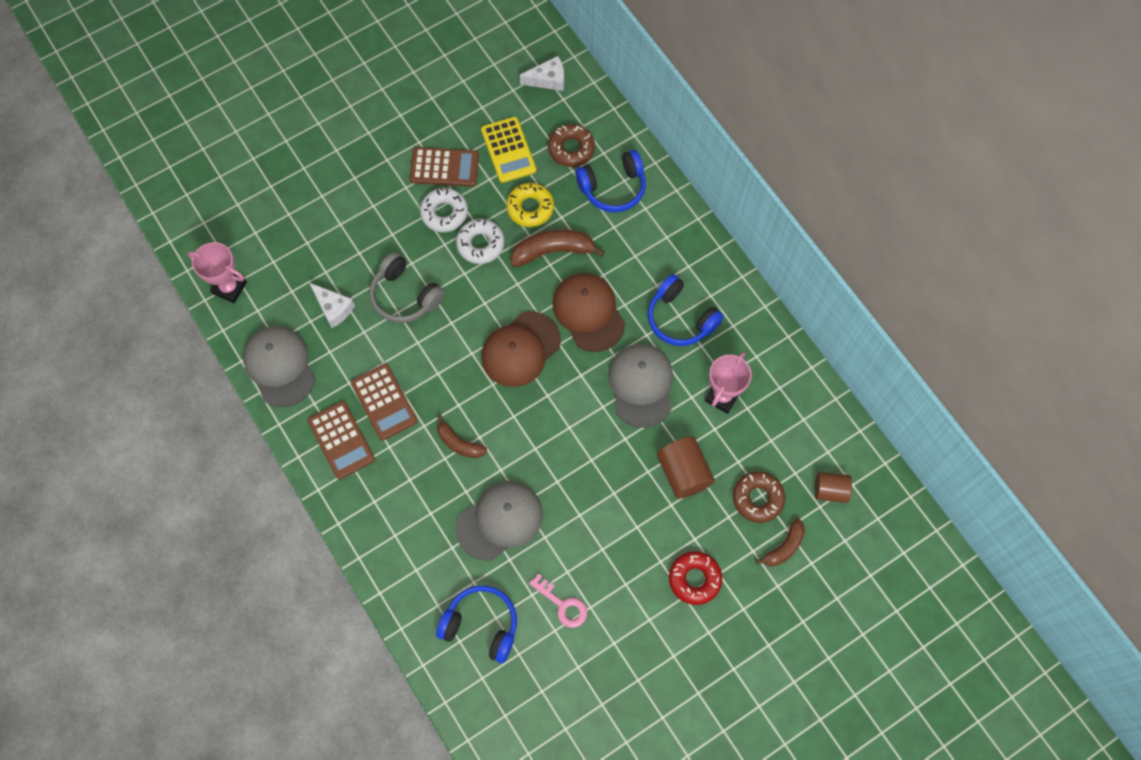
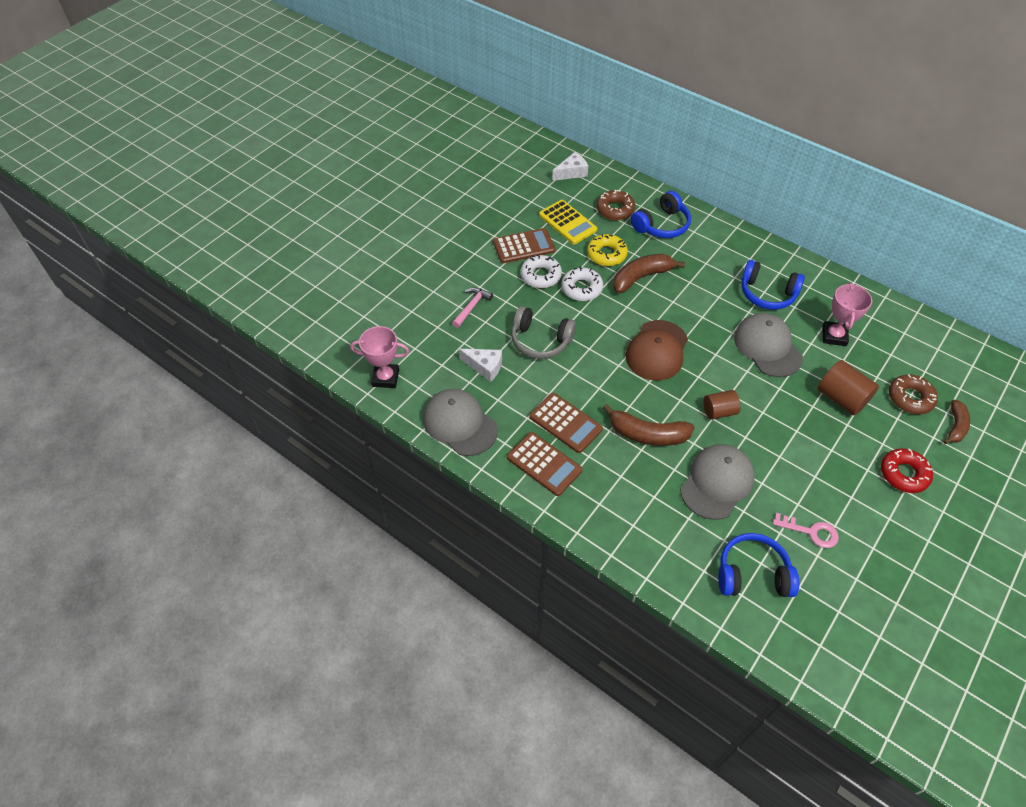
camera: 20 degrees left, 15 degrees down
(353, 229) = (472, 307): none -> pink hammer
(459, 443) = (647, 434): brown banana -> brown banana, size x1.60
(588, 312) = (694, 310): brown cap -> none
(830, 490) = (959, 375): brown cylinder -> brown cylinder (719, 411)

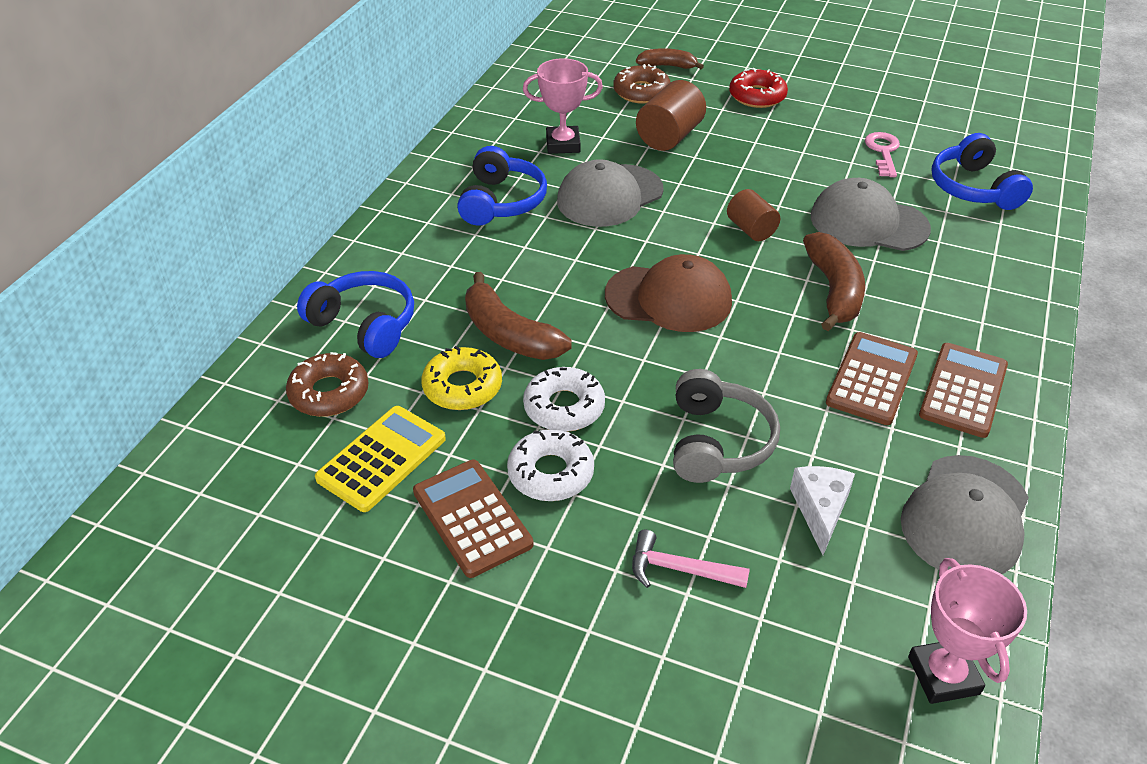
camera: 105 degrees left, 10 degrees down
(572, 173) = (211, 480): white cheese -> none

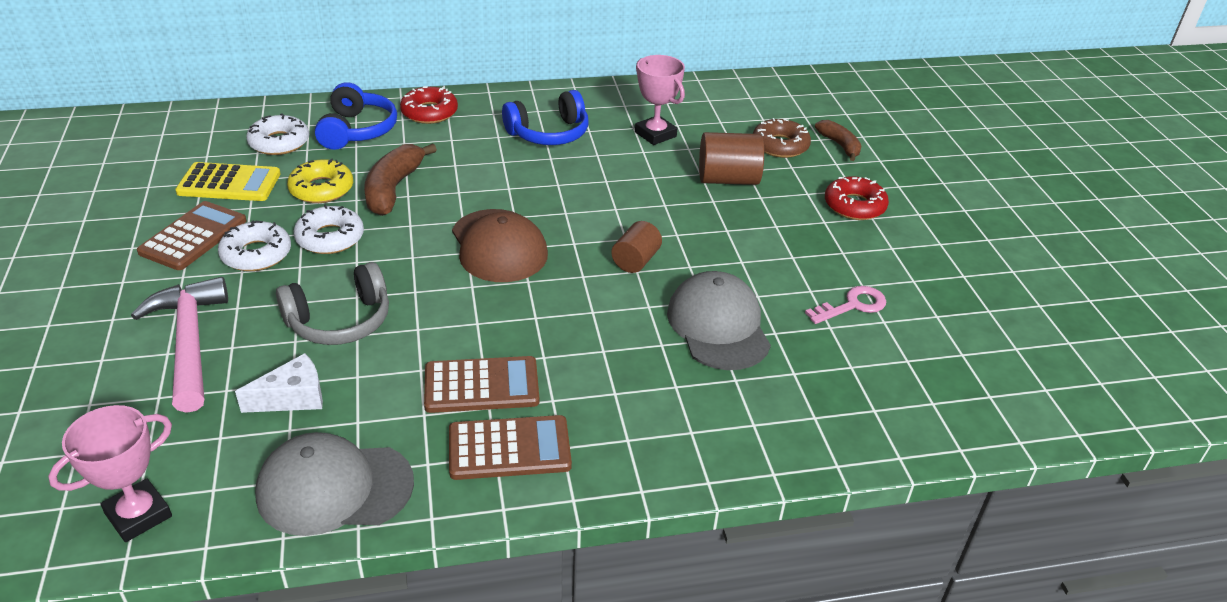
camera: 55 degrees right, 5 degrees down
(329, 393) = (279, 142): brown donut -> white donut
(380, 262) = (429, 112): none -> red donut
(609, 196) = (608, 177): grey cap -> none
(679, 569) = (190, 342): pink hammer -> pink hammer, size x1.81
(834, 290) = (590, 331): brown banana -> none
(973, 188) = (857, 382): blue headphones -> none

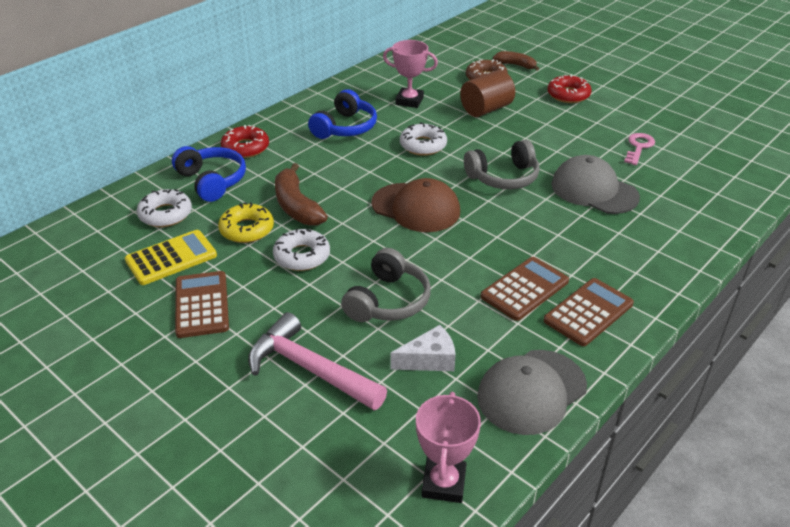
camera: 35 degrees left, 0 degrees up
(256, 254) = (267, 292): white donut -> white donut (423, 145)
(293, 397) = (429, 360): white cheese -> white cheese turned 45 degrees clockwise
(635, 261) = (503, 177): brown cylinder -> grey headphones

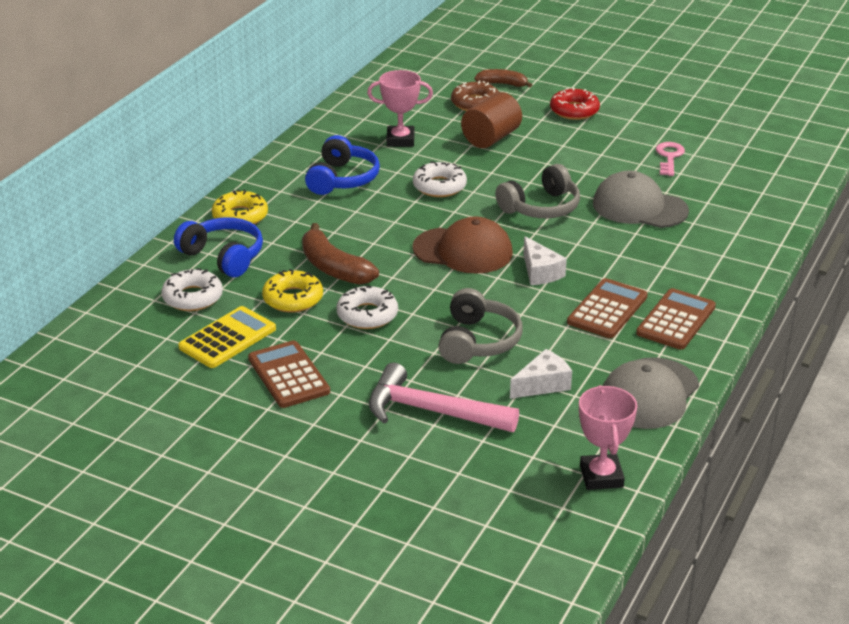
camera: 15 degrees left, 5 degrees down
(245, 148) = (240, 216): red donut -> yellow donut
(476, 240) = (540, 272): none -> white cheese

